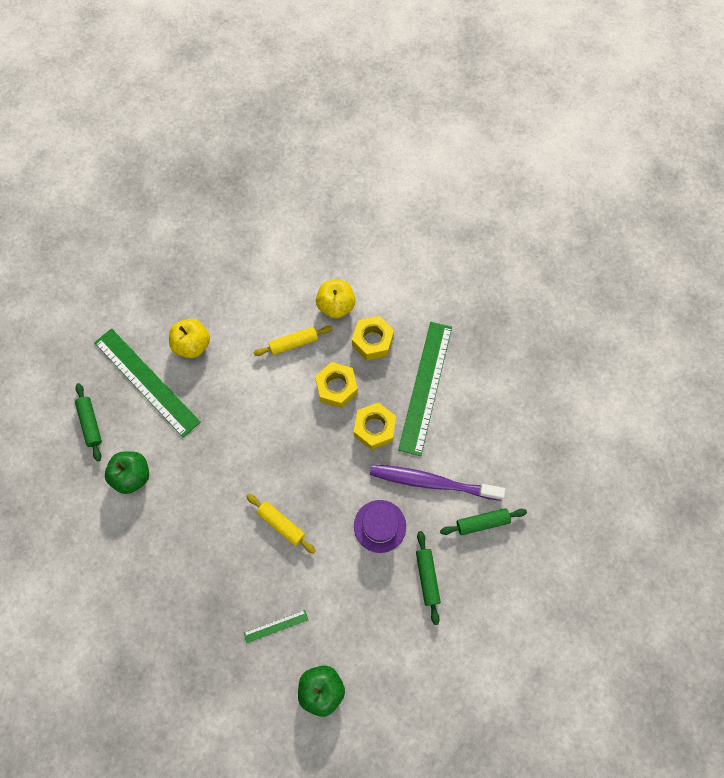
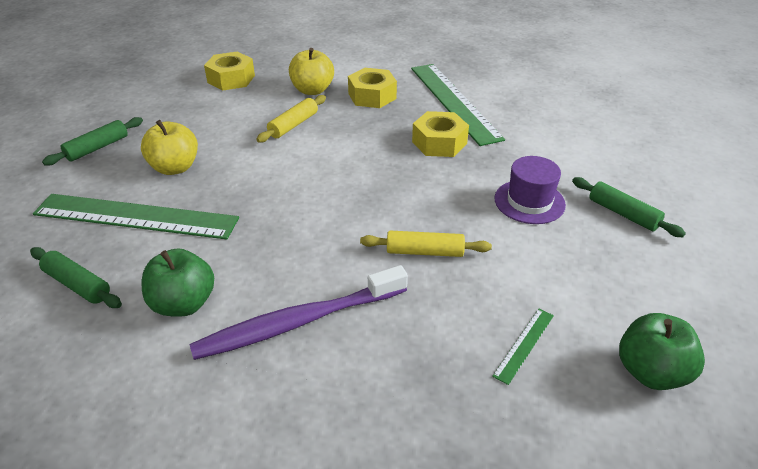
camera: 35 degrees left, 30 degrees down
(336, 387) = (370, 134): yellow nut -> yellow nut (231, 79)
(432, 482) = (537, 151): purple toothbrush -> purple toothbrush (298, 322)
(482, 522) = (615, 155): green rolling pin -> green rolling pin (97, 148)

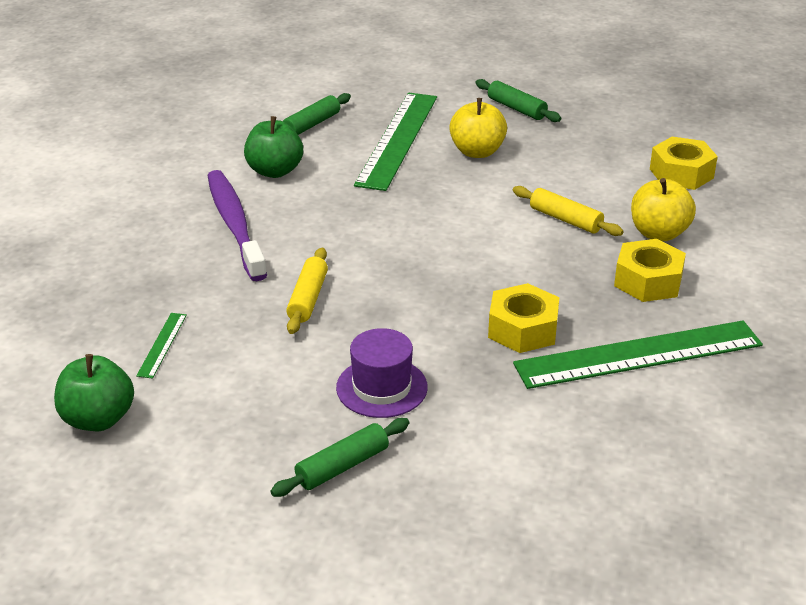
camera: 95 degrees right, 5 degrees down
(524, 344) = (162, 345): green ruler -> green ruler turned 60 degrees clockwise

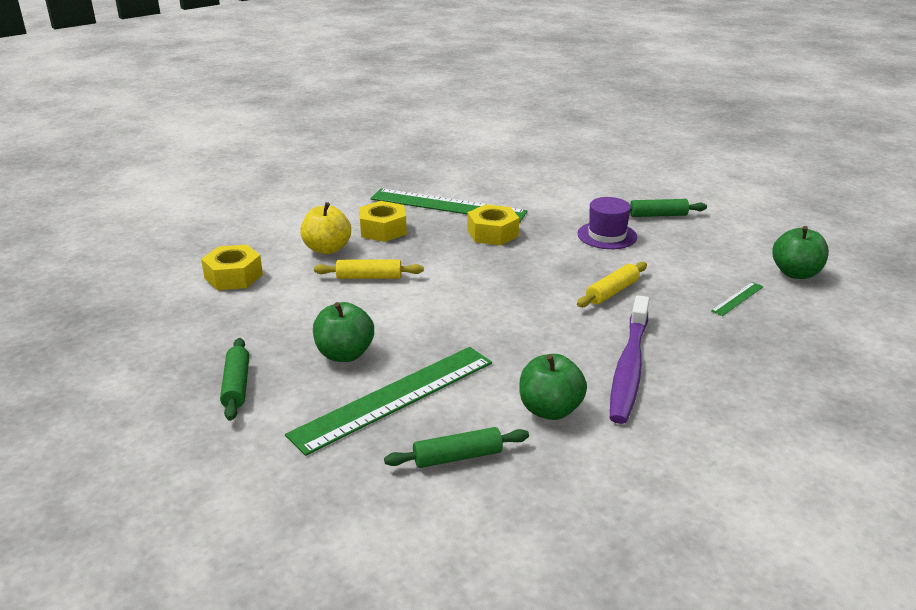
camera: 145 degrees left, 5 degrees down
(477, 152) = (345, 354): yellow apple -> green apple
(565, 219) = (369, 277): yellow rolling pin -> yellow rolling pin turned 75 degrees counterclockwise

